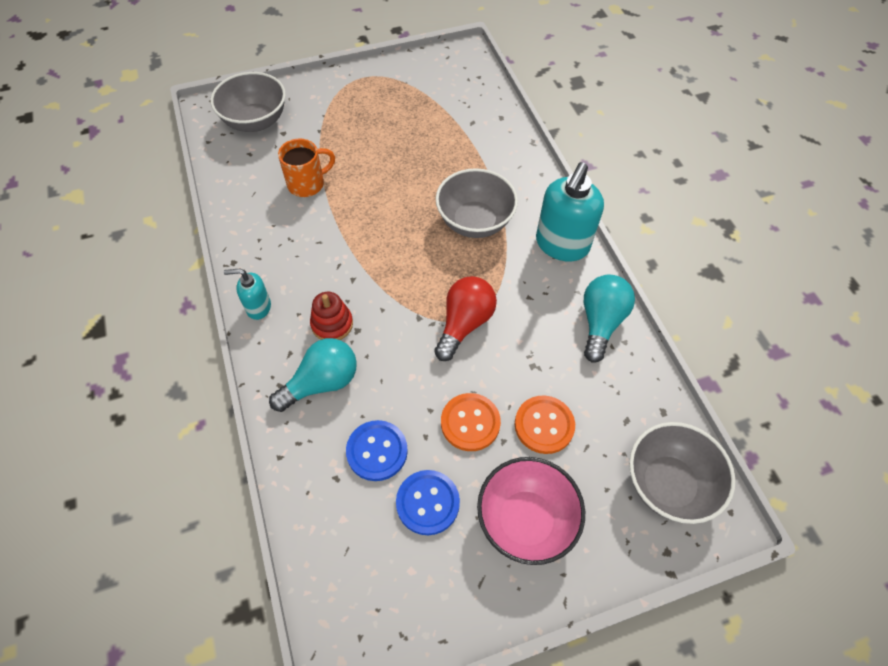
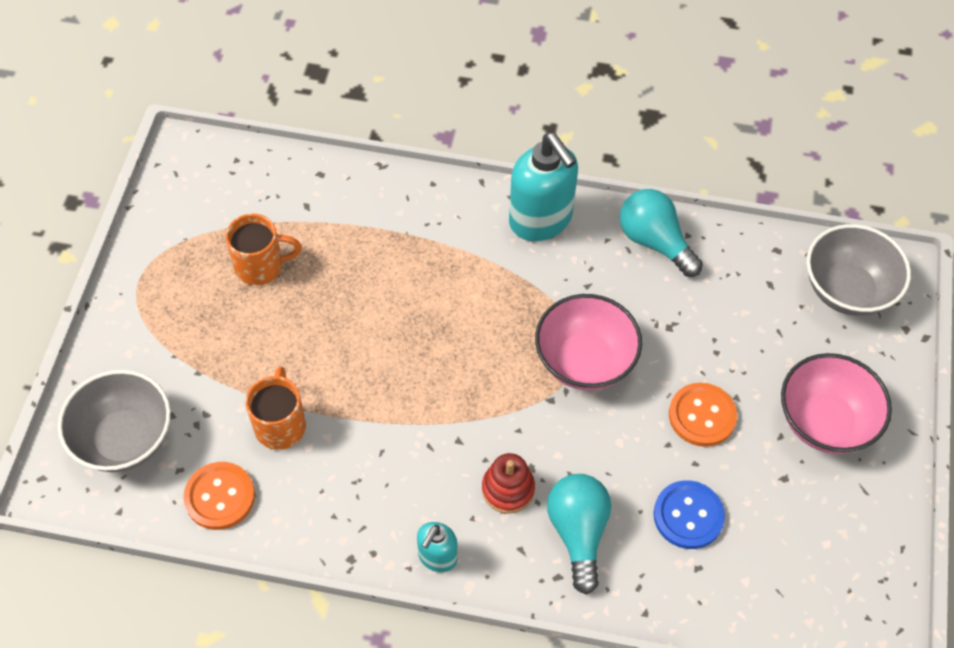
camera: 60 degrees left, 0 degrees up
(412, 122) = (261, 266): none -> orange mug
(427, 503) = (766, 496): blue button -> none
(464, 324) = (584, 361): red light bulb -> pink bowl
(474, 222) = (457, 282): grey bowl -> none
(544, 425) = (739, 354): orange button -> orange button (220, 497)

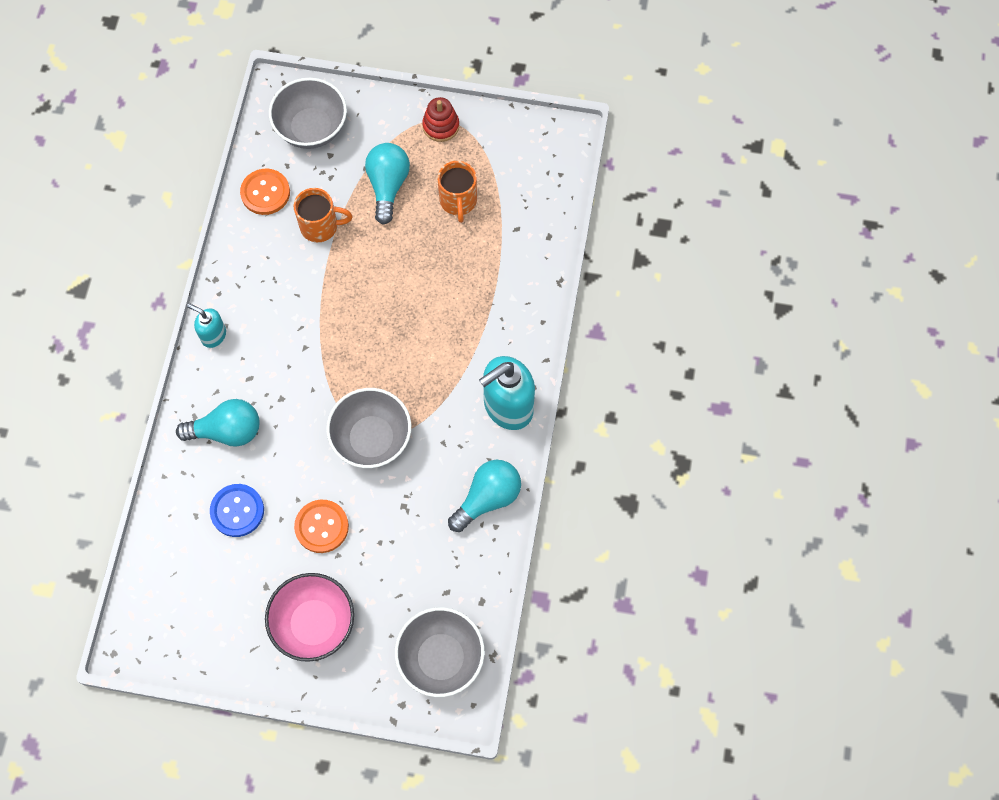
camera: 90 degrees right, 10 degrees up
(229, 345) = (388, 186): none -> turquoise light bulb
(508, 489) = (264, 382): red stacking toy -> red stacking toy (441, 126)
(584, 361) = (372, 439): pink bowl -> grey bowl

